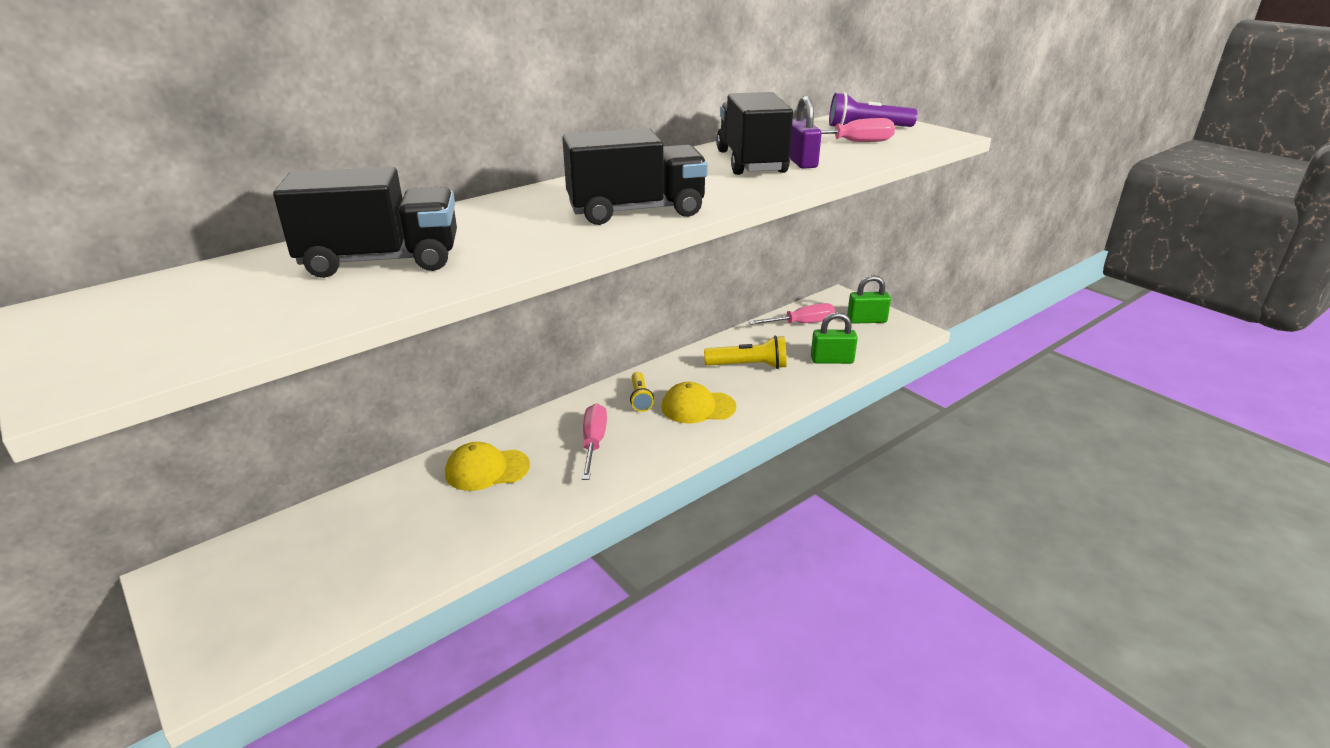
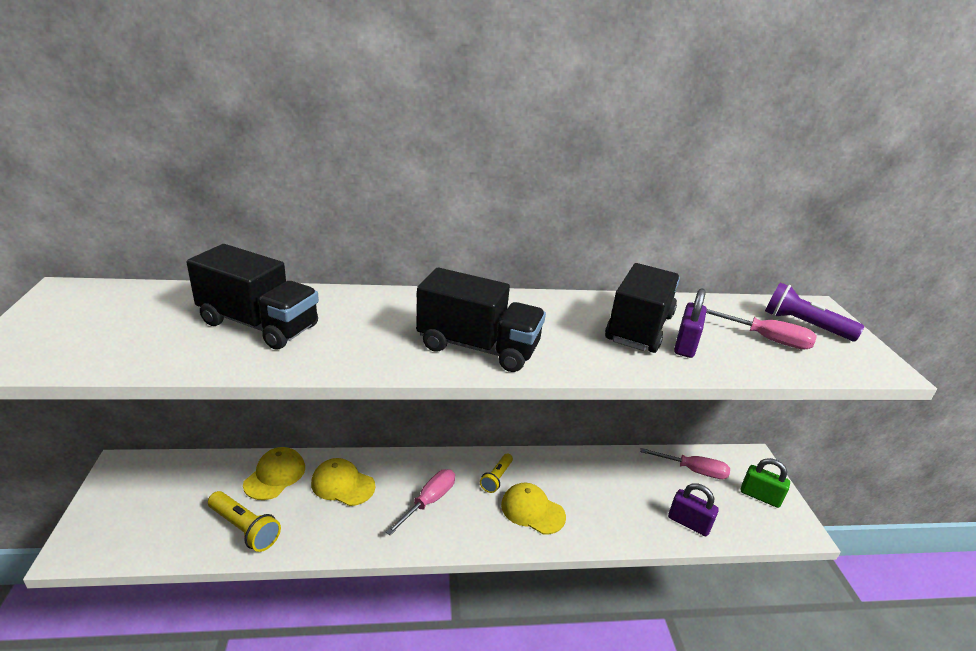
camera: 30 degrees right, 0 degrees up
(397, 496) = (275, 475): none -> yellow cap
(748, 366) = (608, 491): yellow flashlight -> yellow flashlight (245, 528)
(832, 360) = (688, 523): green padlock -> purple padlock

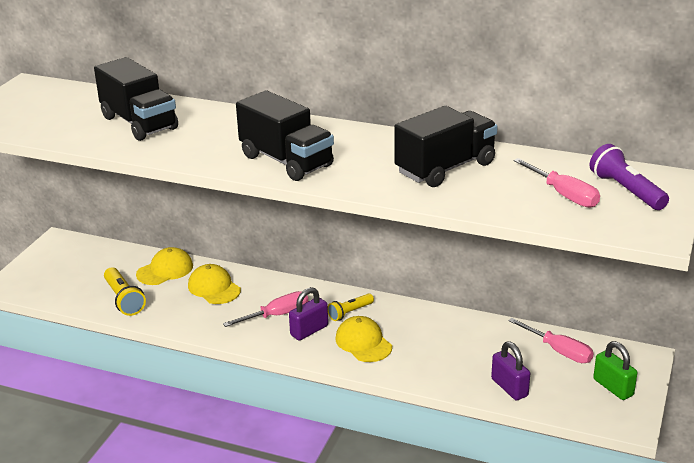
camera: 30 degrees right, 0 degrees up
(685, 345) = (472, 187): purple padlock -> purple padlock (309, 330)

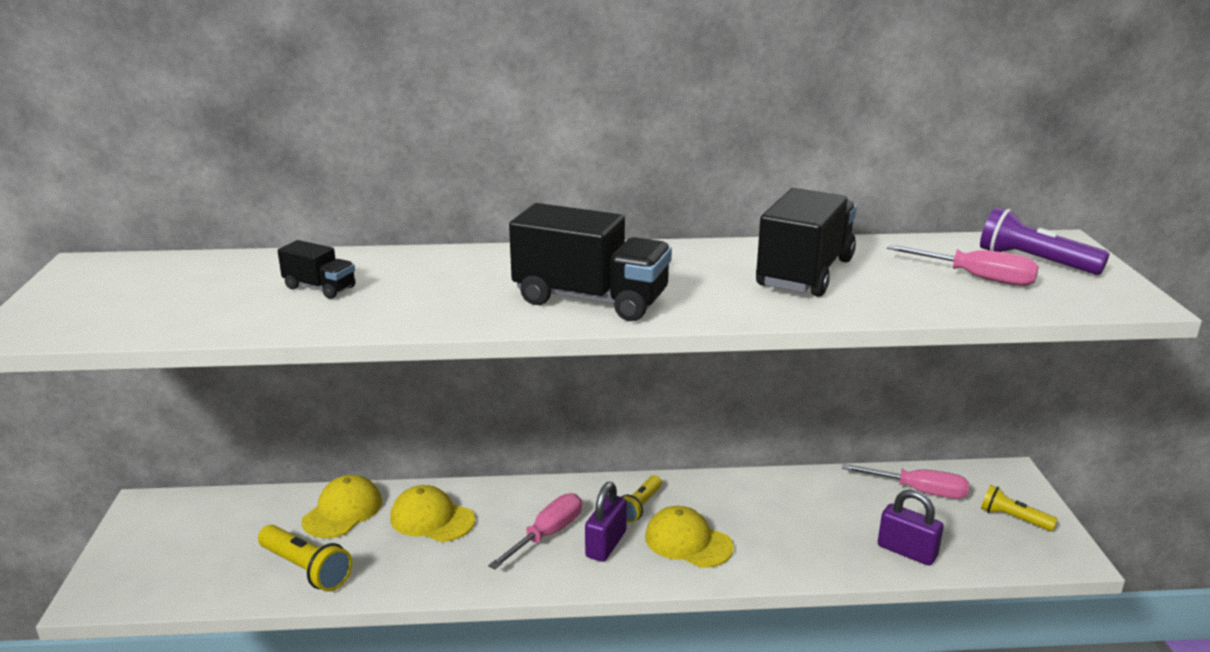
camera: 25 degrees left, 5 degrees down
(139, 123) = (320, 288): black truck -> black truck, size x0.50
(613, 387) = (1013, 518): green padlock -> yellow flashlight

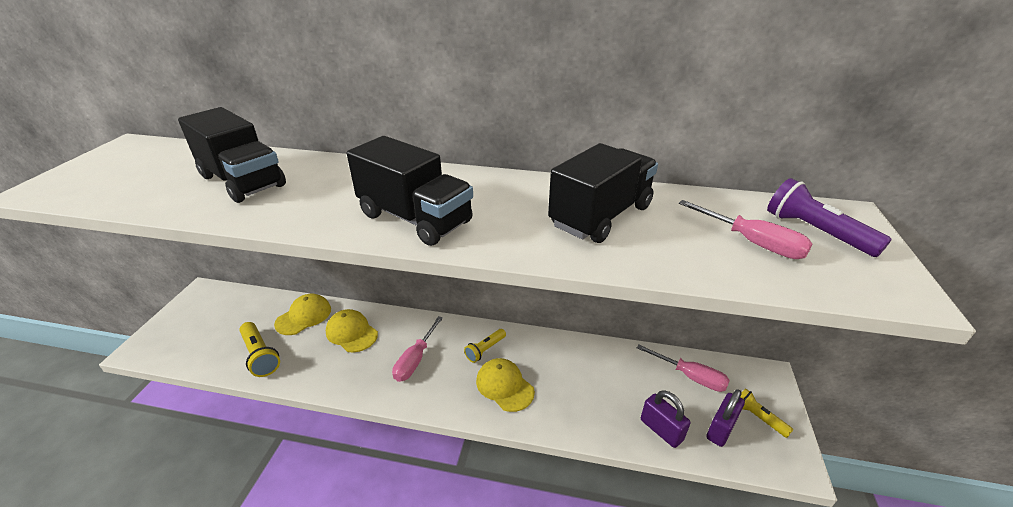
camera: 15 degrees right, 10 degrees up
(320, 288) = (243, 181): black truck -> black truck, size x2.01
(547, 534) = (415, 360): pink screwdriver -> pink screwdriver turned 150 degrees clockwise
(606, 544) = (449, 376): purple padlock -> purple padlock (721, 429)

